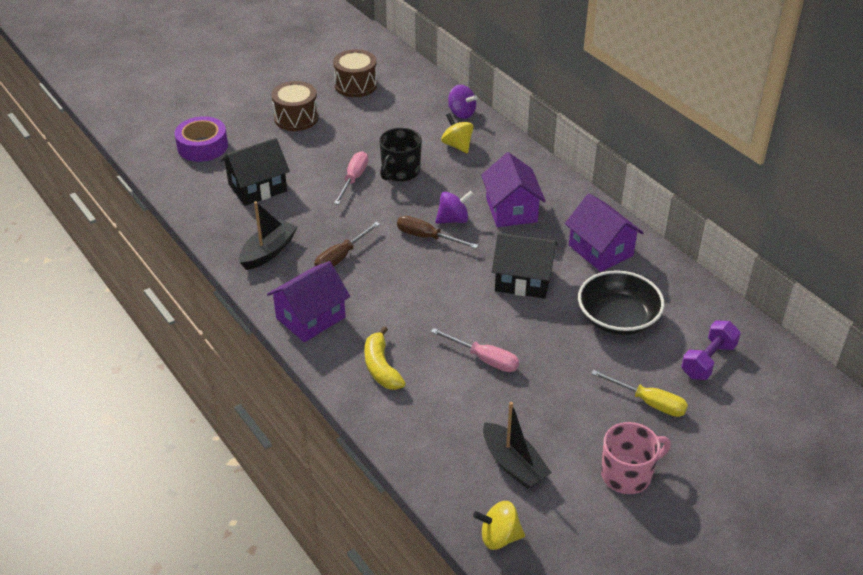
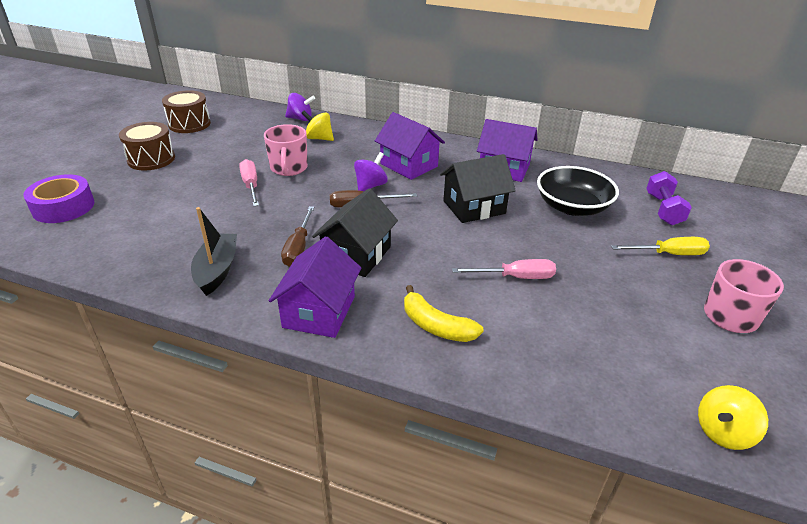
camera: 35 degrees left, 5 degrees down
(257, 187) = (156, 221): black house -> black house (357, 255)
(400, 172) = (289, 168): black mug -> pink mug
(513, 464) = (646, 354): black boat -> none

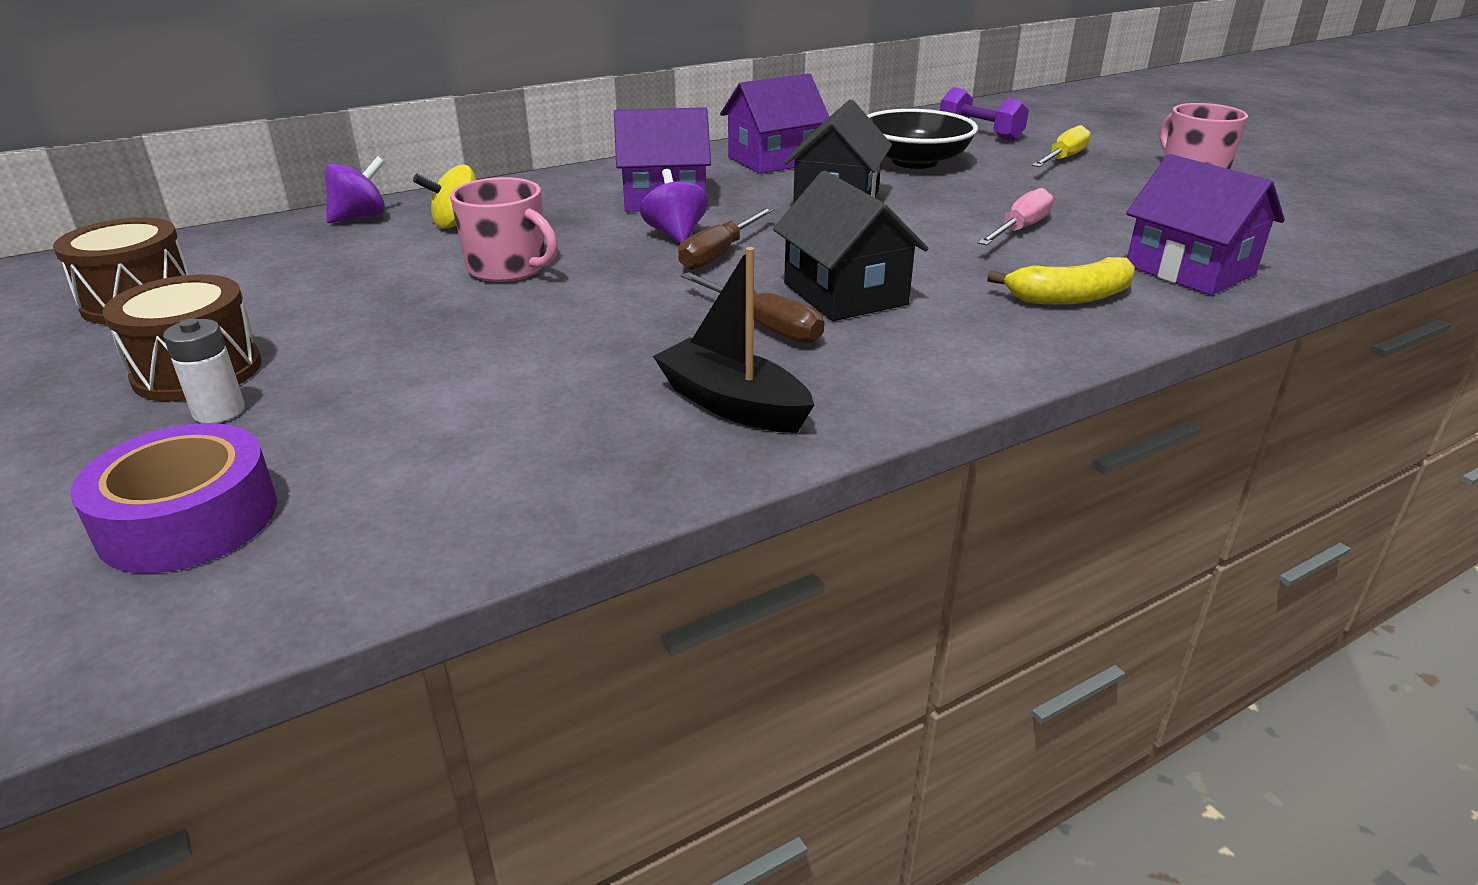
camera: 50 degrees left, 5 degrees down
(128, 176) = (219, 411): none -> white battery
(251, 185) = (505, 310): pink screwdriver -> none
(319, 311) = (954, 357): purple house -> purple house (1189, 270)
(723, 432) = (1360, 237): yellow spinning top -> none

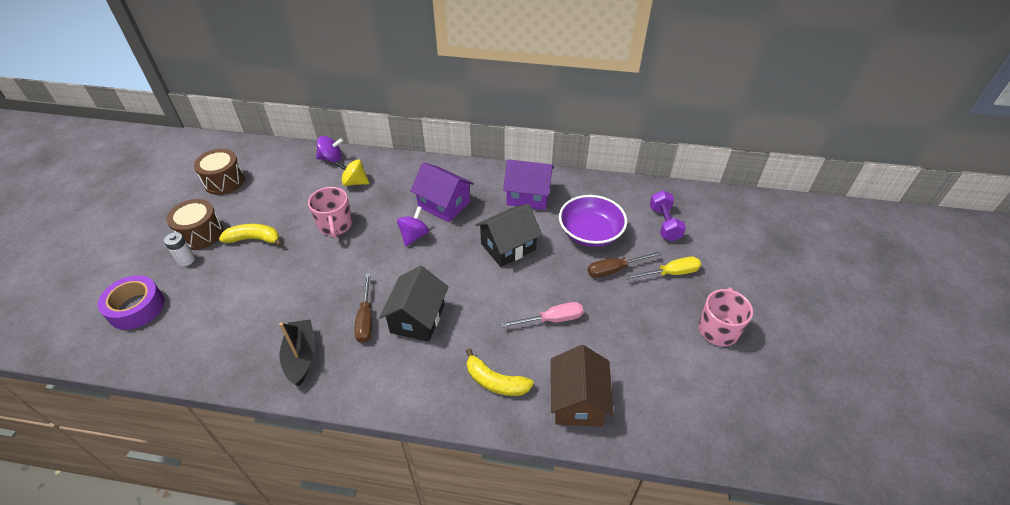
camera: 40 degrees right, 15 degrees up
(355, 333) = (254, 239): none -> yellow banana
(719, 254) = (411, 260): brown screwdriver -> brown screwdriver (614, 270)
(914, 161) = (590, 233): black bowl -> purple bowl
(1189, 270) = (578, 401): purple house -> brown house

